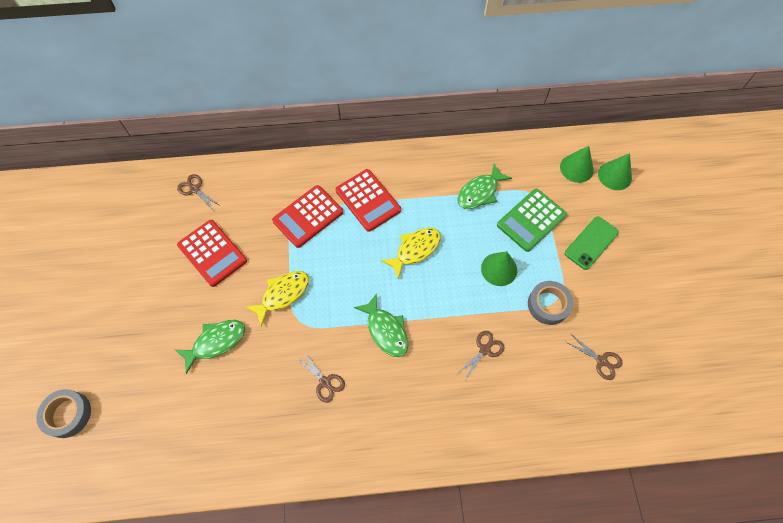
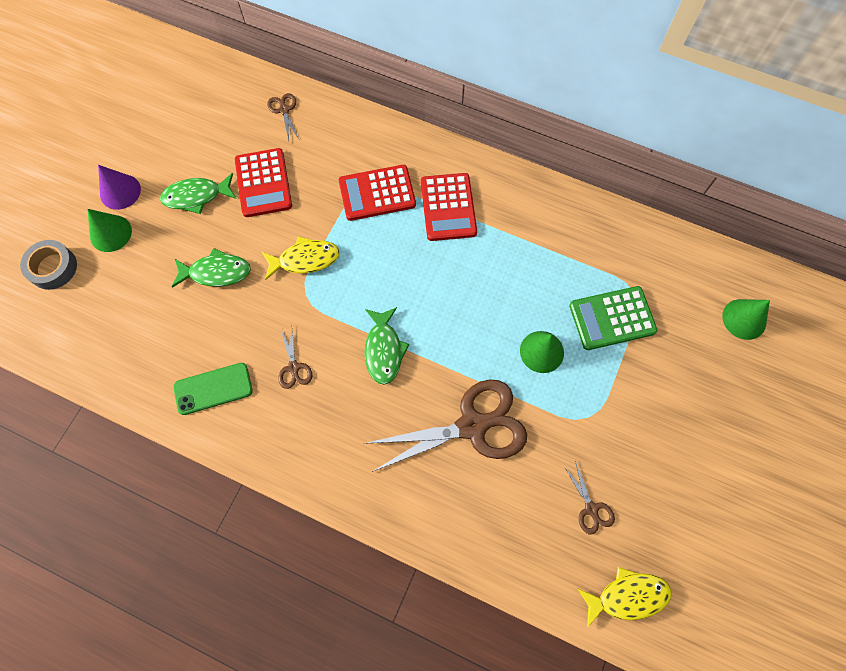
camera: 30 degrees right, 5 degrees up
(92, 320) = (120, 191): none -> purple cone
(415, 250) = (465, 284): yellow fish -> yellow fish (627, 596)
(480, 192) = (574, 259): green fish -> green fish (196, 196)
(484, 350) = (472, 426): brown scissors -> brown scissors, size x2.32
(548, 305) = (571, 418): grey tape -> none
(576, 168) = (703, 288): green cone -> green cone (110, 233)
(591, 243) = (665, 378): green phone -> green phone (213, 388)

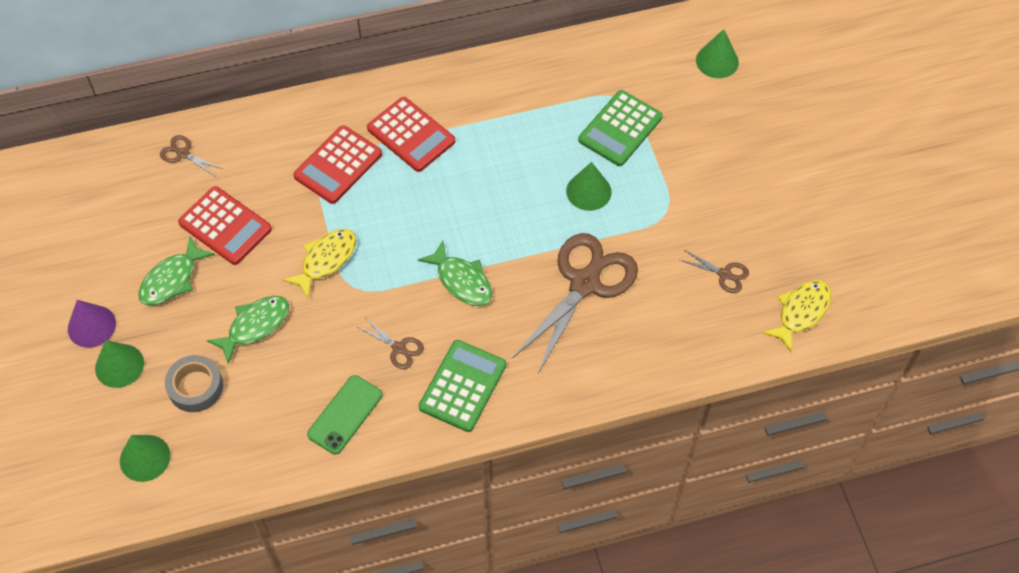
camera: 40 degrees left, 10 degrees down
(53, 268) = (92, 432): grey tape -> grey tape (195, 387)
(65, 313) = (145, 458): none -> green cone
(310, 435) = (462, 386): none -> green calculator

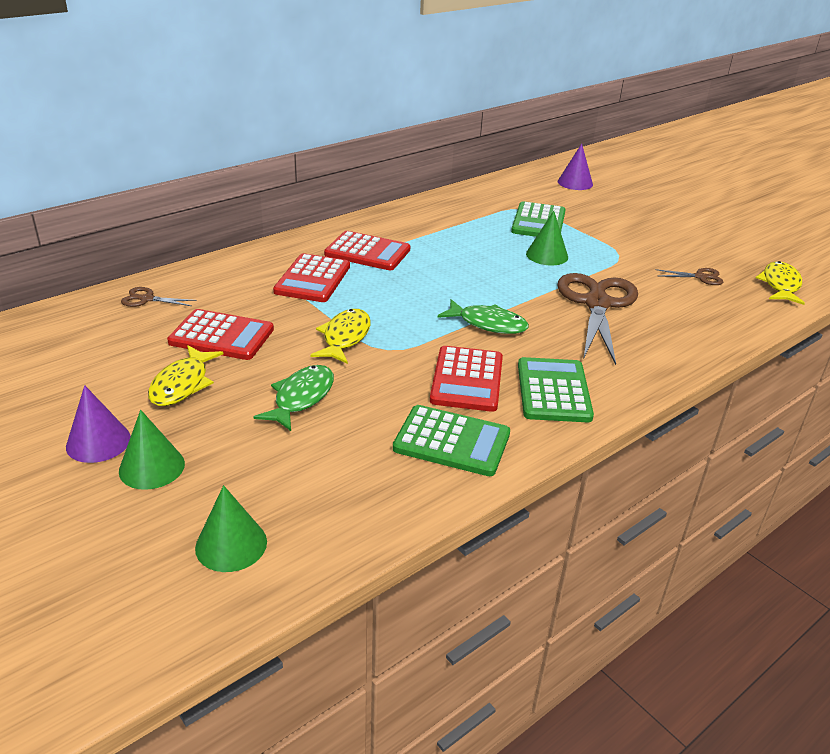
camera: 25 degrees left, 25 degrees down
(172, 279) = (182, 384): green fish -> yellow fish
(195, 387) = (261, 462): grey tape -> none
(345, 415) = (452, 441): green phone -> green calculator
(399, 348) = (467, 379): brown scissors -> red calculator
(717, 61) = (575, 183): green cone -> purple cone

